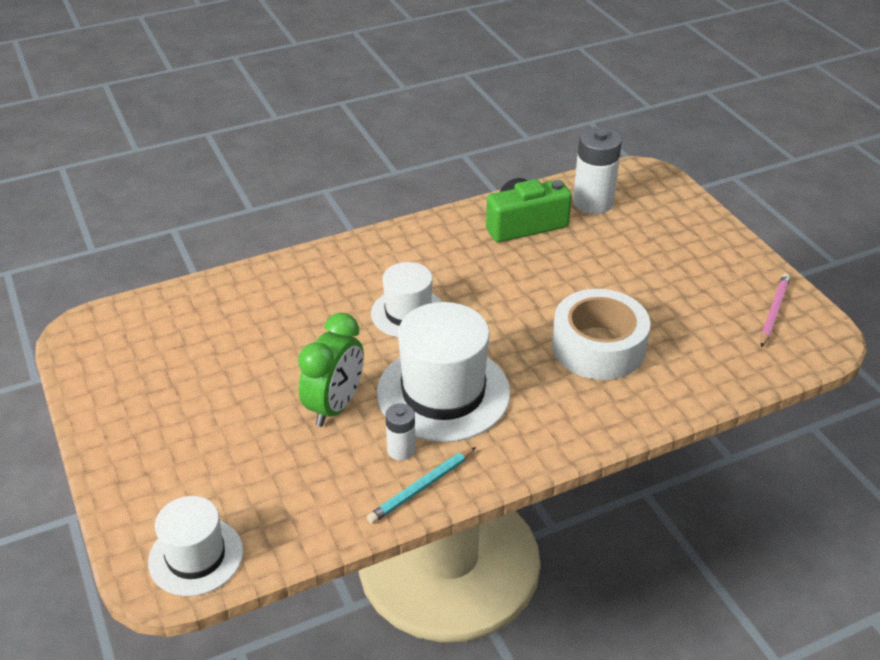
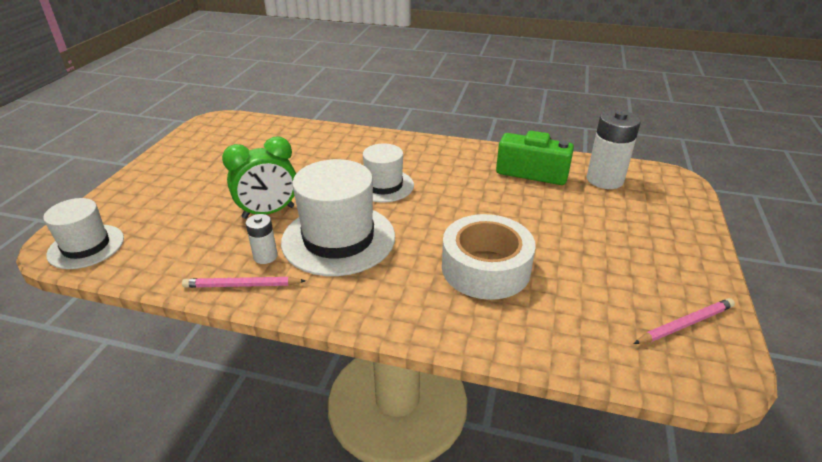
camera: 40 degrees right, 5 degrees down
(421, 488) = (242, 285): turquoise pencil -> pink pencil

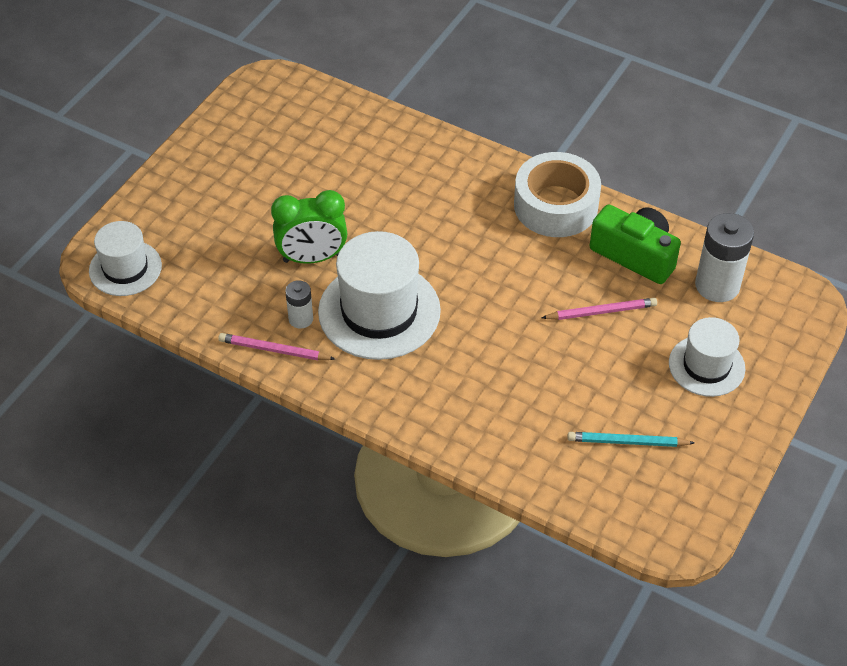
camera: 15 degrees right, 15 degrees up
(384, 186) = (449, 242): white hat -> white hat (706, 366)
(485, 268) = (518, 381): white tape -> white tape (556, 205)
(611, 298) = (627, 442): none -> turquoise pencil
(685, 324) = (682, 485): pink pencil -> pink pencil (601, 312)

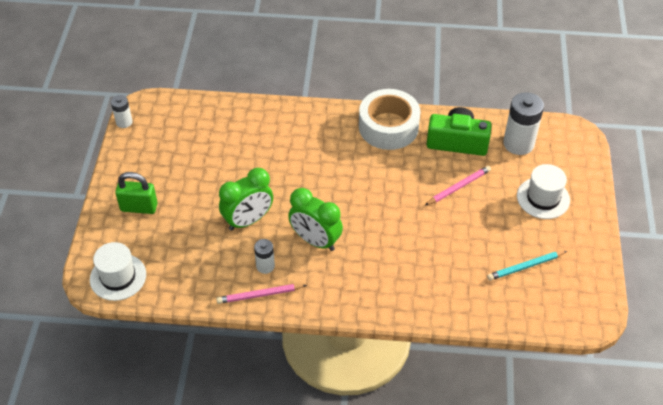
camera: 25 degrees left, 0 degrees up
(194, 197) = (139, 207): none -> green padlock
(235, 91) = (124, 122): none -> white battery
(379, 311) = (315, 240): white hat -> green clock

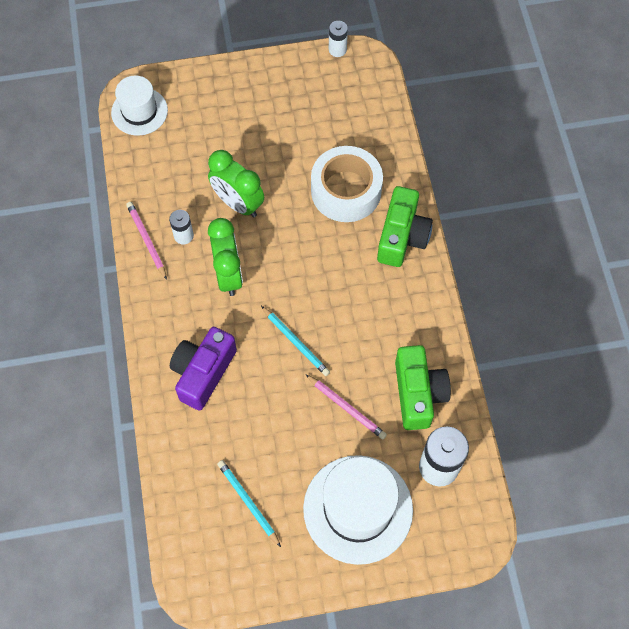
camera: 75 degrees right, 15 degrees up
(139, 207) = (228, 101): green padlock -> none
(315, 240) = (228, 274): green clock -> green clock turned 150 degrees clockwise
(320, 121) = (402, 236): none -> green camera
(388, 127) = (417, 311): white tape -> white tape (346, 191)
(393, 207) = (295, 342): none -> turquoise pencil
(403, 276) = (203, 372): none -> purple camera
(543, 198) = (358, 509): white hat -> white hat, size x1.65

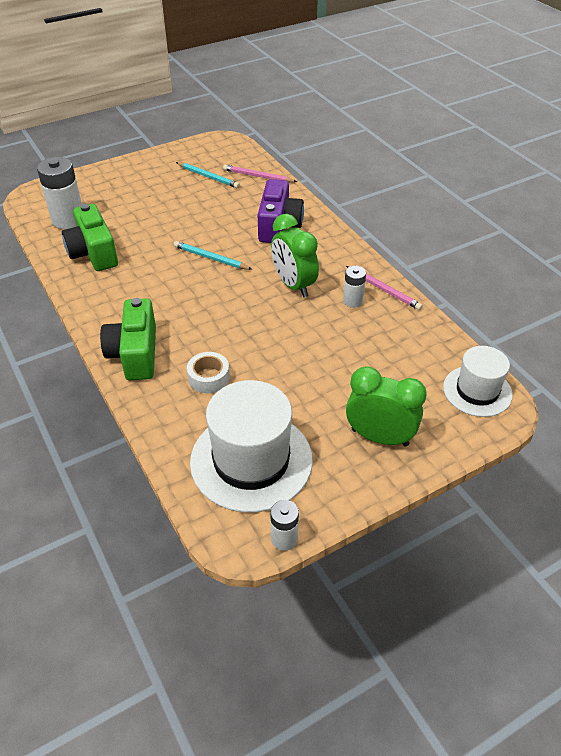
camera: 160 degrees right, 20 degrees down
(238, 203) = (316, 338): green clock -> green clock (379, 437)
(346, 191) = (209, 378): white tape -> white tape, size x0.51
(346, 408) = (152, 233): pink pencil -> pink pencil (258, 176)
(358, 509) = (127, 189): white hat -> white hat (251, 460)

